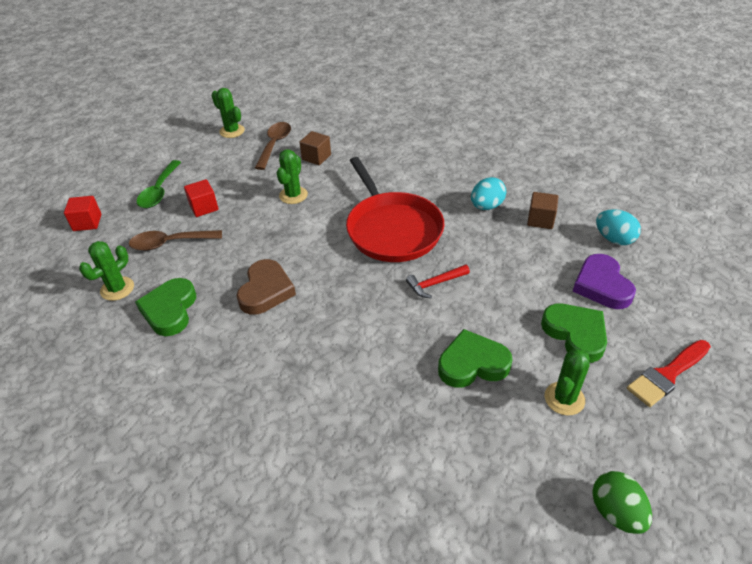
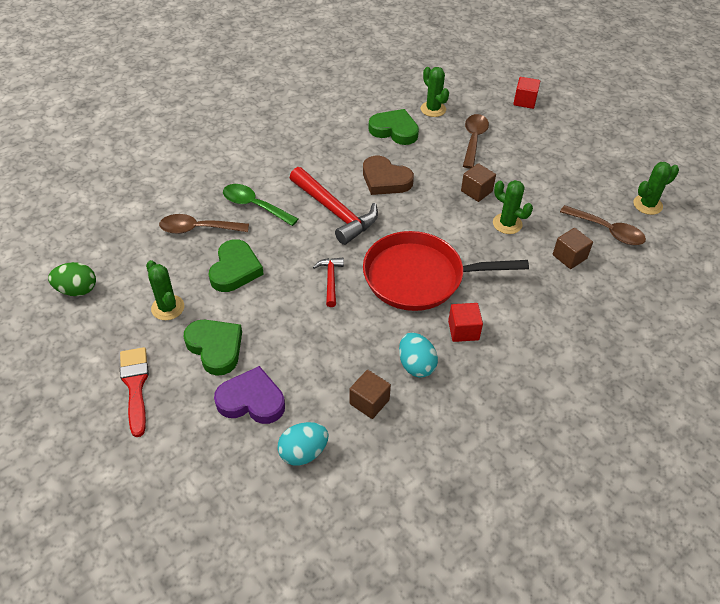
camera: 110 degrees right, 5 degrees up
(159, 191) = (553, 143): green spoon -> green spoon (254, 205)
(204, 207) = (515, 165): red cube -> red cube (463, 330)
(255, 222) = (476, 191): none -> brown cube
(337, 314) = (335, 211): none -> red hammer
(436, 431) = (198, 229): none -> brown spoon
(575, 334) = (215, 348): green heart -> green heart turned 120 degrees counterclockwise

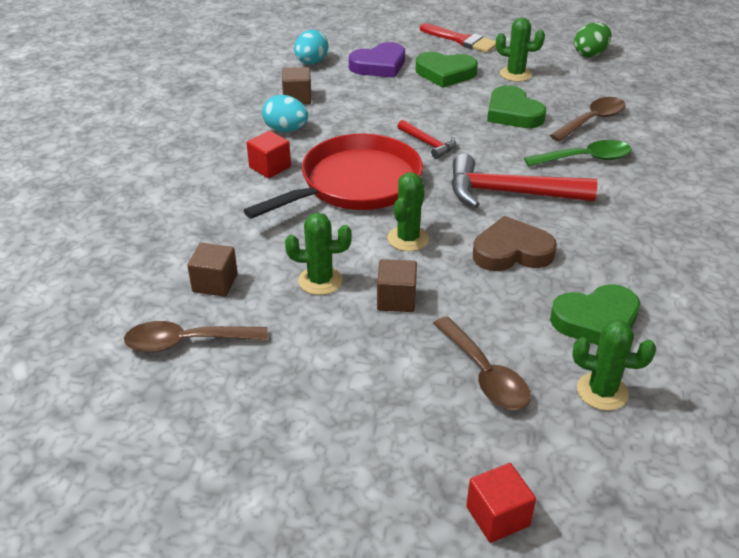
camera: 140 degrees right, 10 degrees down
(647, 205) = (147, 419): green cactus -> green cactus (408, 239)

